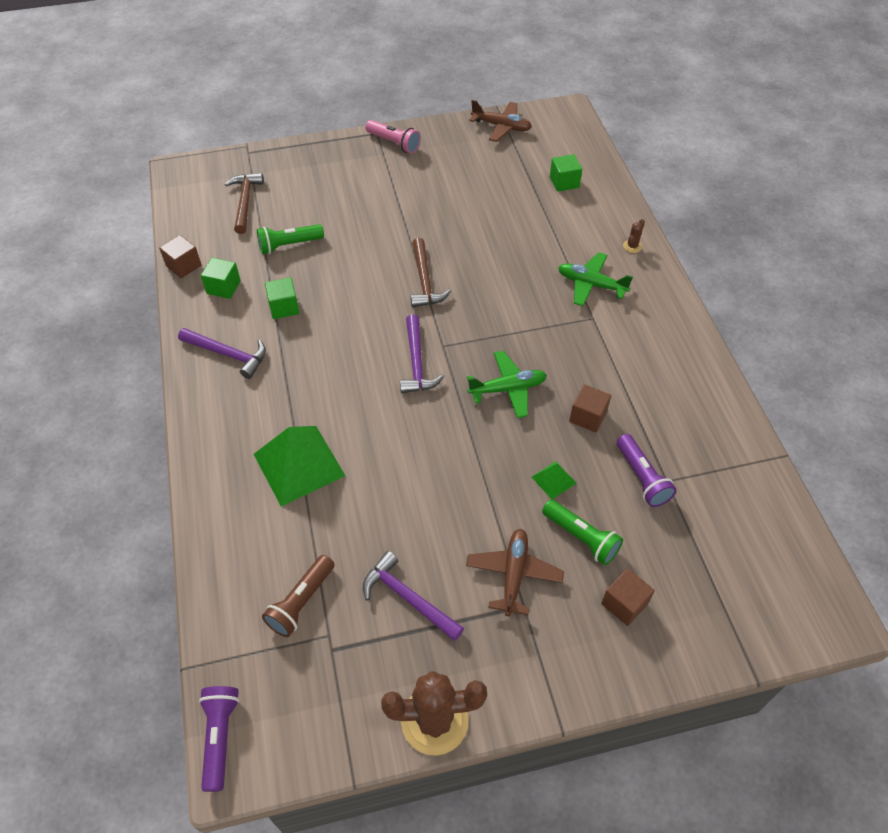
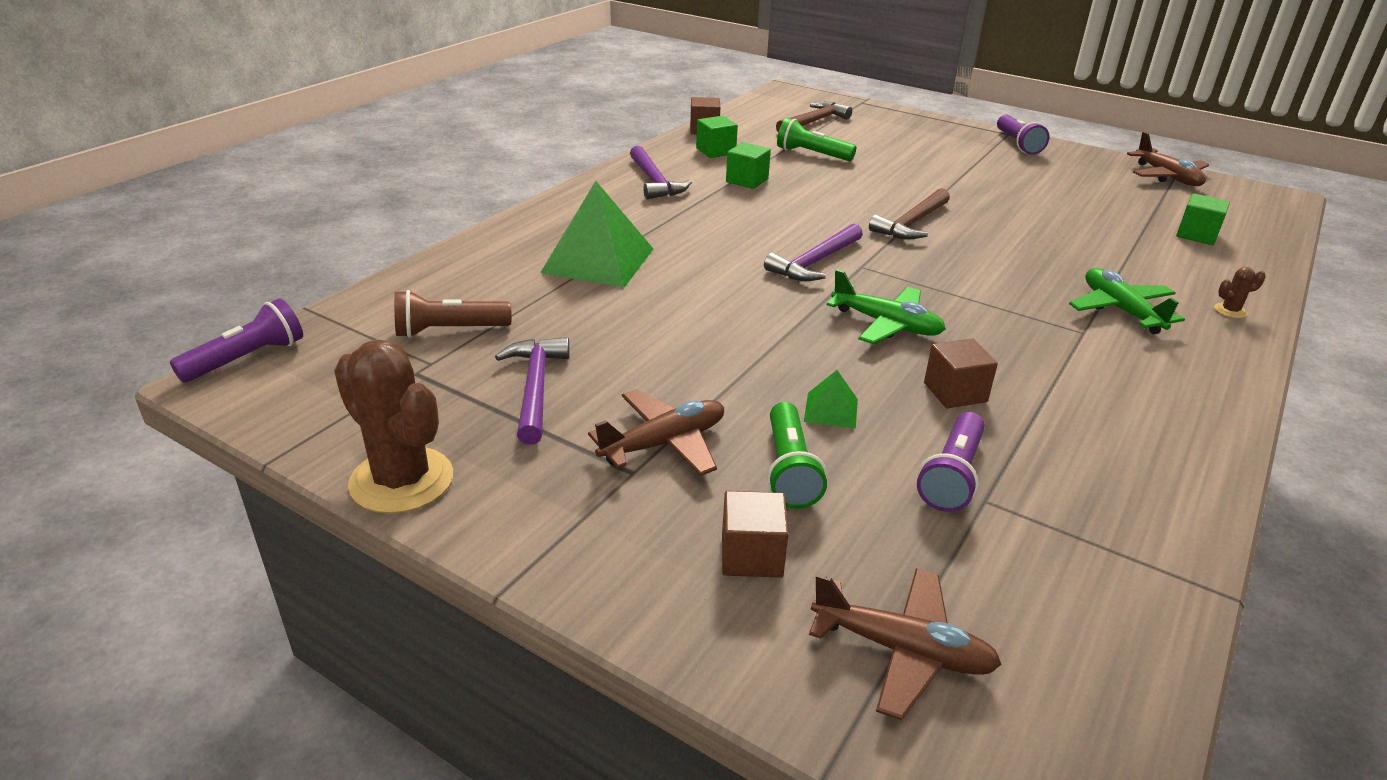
camera: 45 degrees right, 20 degrees down
(394, 143) = (1017, 144): pink flashlight -> purple flashlight
(721, 596) = (902, 650): none -> brown plane

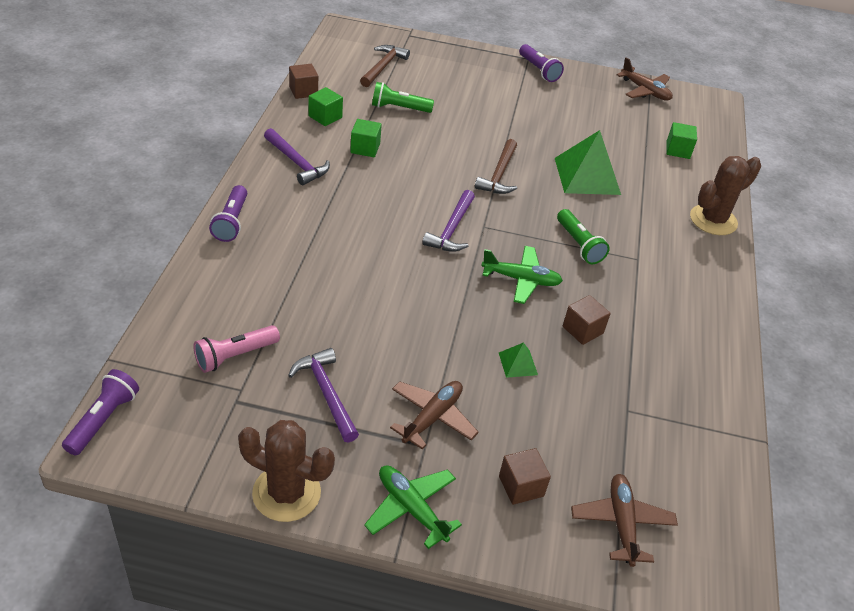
camera: 25 degrees left, 10 degrees up
(449, 330) = (235, 356): brown flashlight -> pink flashlight
(598, 260) = (301, 260): green pyramid -> green pyramid (587, 176)
(789, 470) = (514, 418): green flashlight -> green flashlight (579, 245)
(902, 650) = (621, 523): brown plane -> brown plane turned 90 degrees counterclockwise
(952, 476) = (604, 397): purple flashlight -> purple flashlight (231, 222)
(1120, 310) = (653, 234): green plane -> green plane (411, 509)
(1230, 311) = (713, 220): brown cactus -> brown cactus, size x2.44

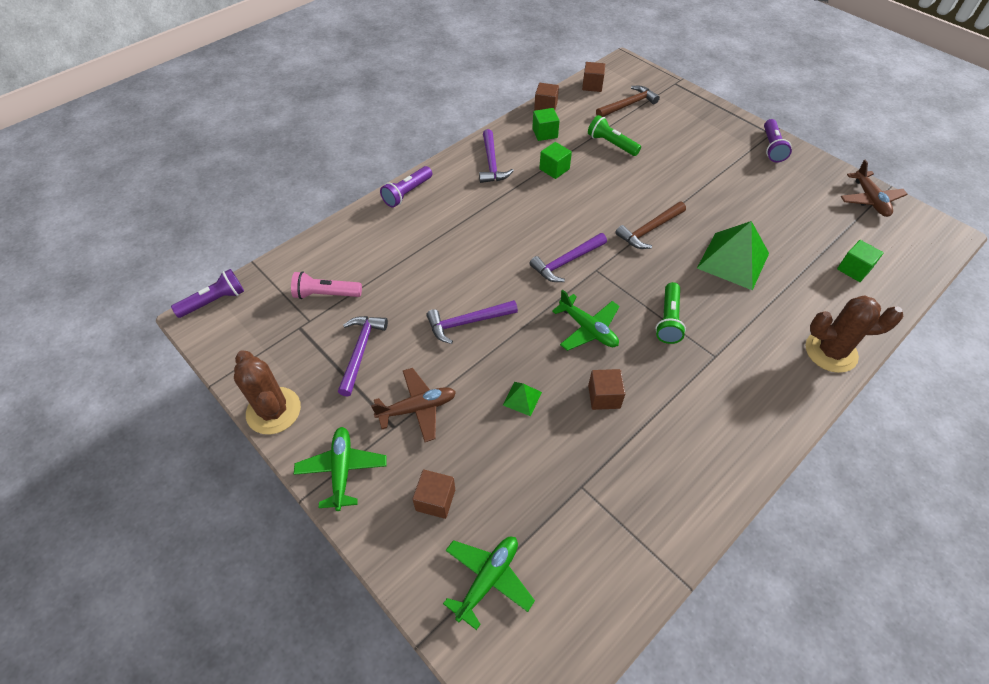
camera: 40 degrees right, 10 degrees up
(332, 57) = (592, 85): none -> brown cube
(409, 320) = (467, 322): none -> purple hammer
(621, 523) = (488, 579): brown plane -> green plane

